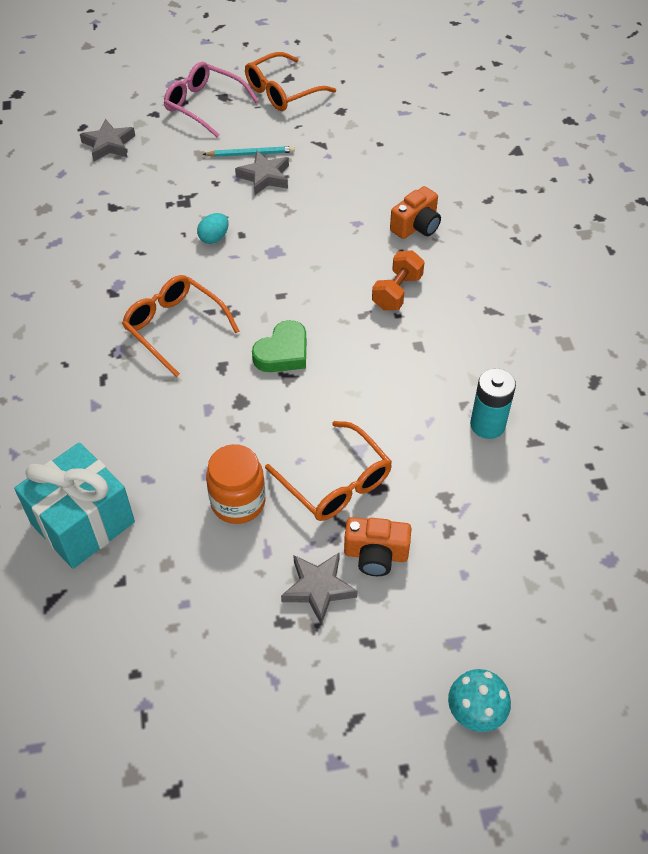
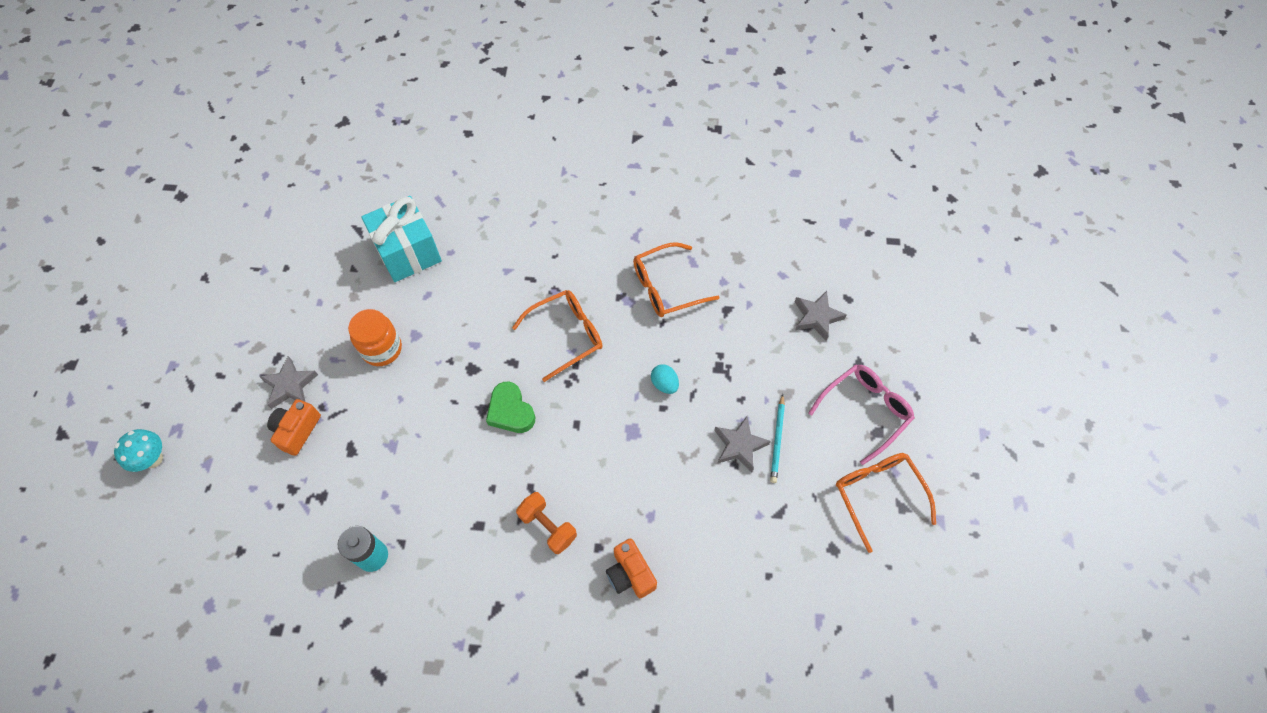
camera: 105 degrees right, 10 degrees up
(335, 482) = (369, 419): orange glasses -> orange glasses (666, 287)

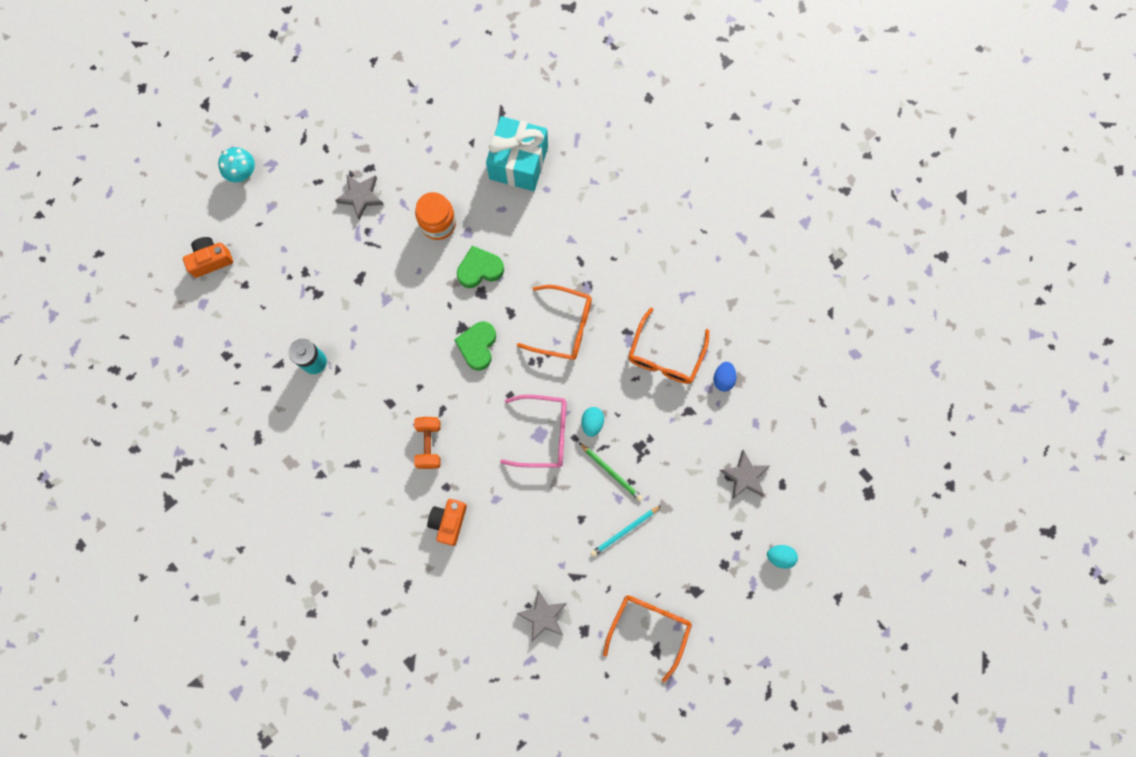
camera: 45 degrees right, 15 degrees up
(297, 431) = (339, 234): orange camera -> orange camera (211, 260)
(453, 353) = (479, 269): none -> green heart
(666, 287) = (665, 355): orange glasses -> orange glasses turned 90 degrees counterclockwise
(719, 406) = (611, 472): none -> green pencil
(726, 266) = (723, 379): none -> blue egg
(739, 445) = (596, 510): grey star -> grey star (543, 616)
(865, 411) = (703, 570): pink glasses -> pink glasses (543, 433)
(904, 348) = (780, 556): none -> turquoise egg

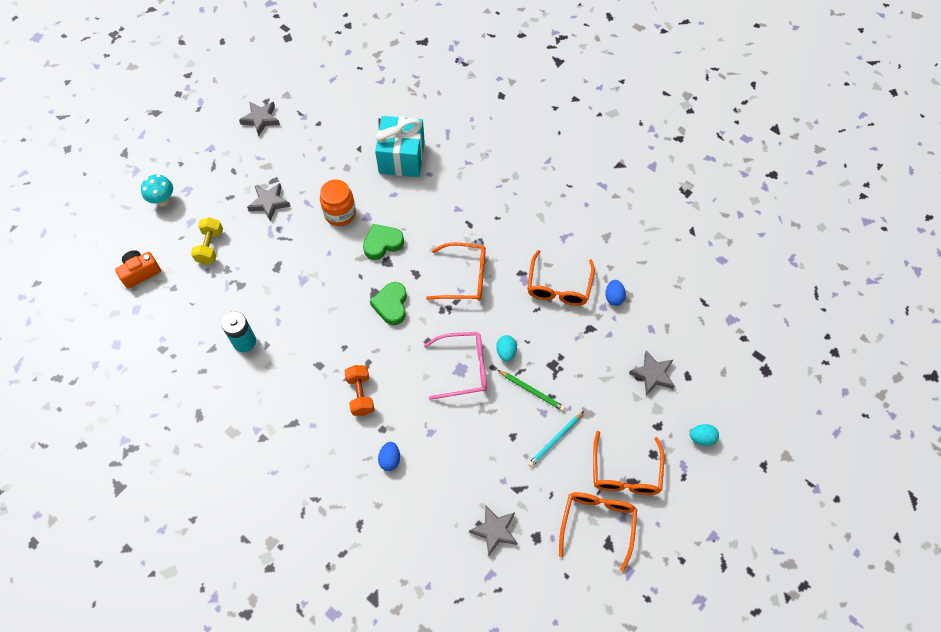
camera: 10 degrees left, 15 degrees down
(289, 241) = (210, 247): none -> yellow dumbbell
(364, 85) = (261, 119): none -> grey star
(449, 521) = (390, 459): orange camera -> blue egg
(690, 579) = (625, 472): none -> orange glasses

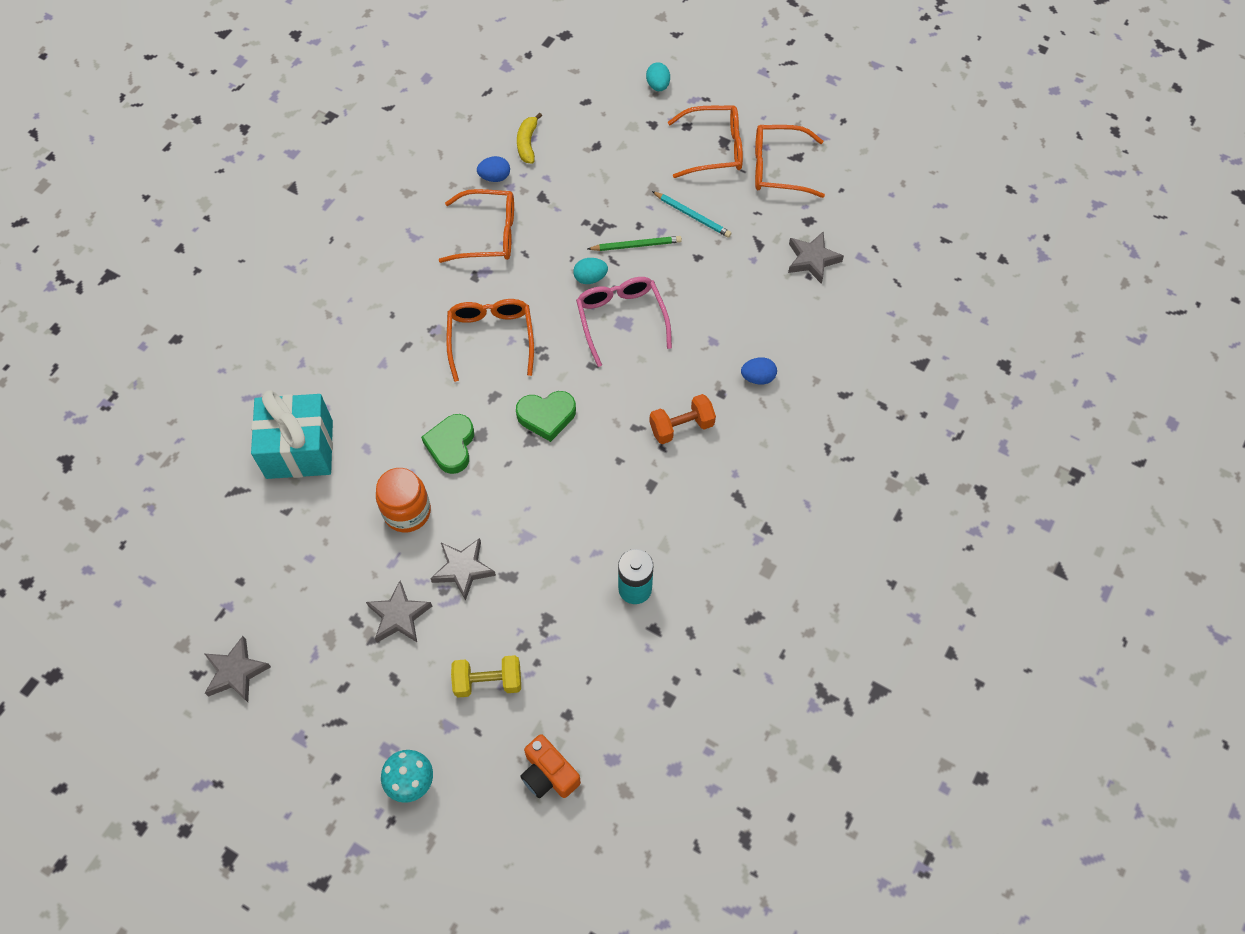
camera: 100 degrees left, 0 degrees up
(382, 243) = (451, 446): green heart -> green heart turned 45 degrees clockwise
(532, 391) = (636, 245): green pencil -> green pencil turned 60 degrees clockwise
(646, 325) = (527, 143): none -> yellow banana
(652, 374) = (591, 133): grey star -> grey star (463, 569)

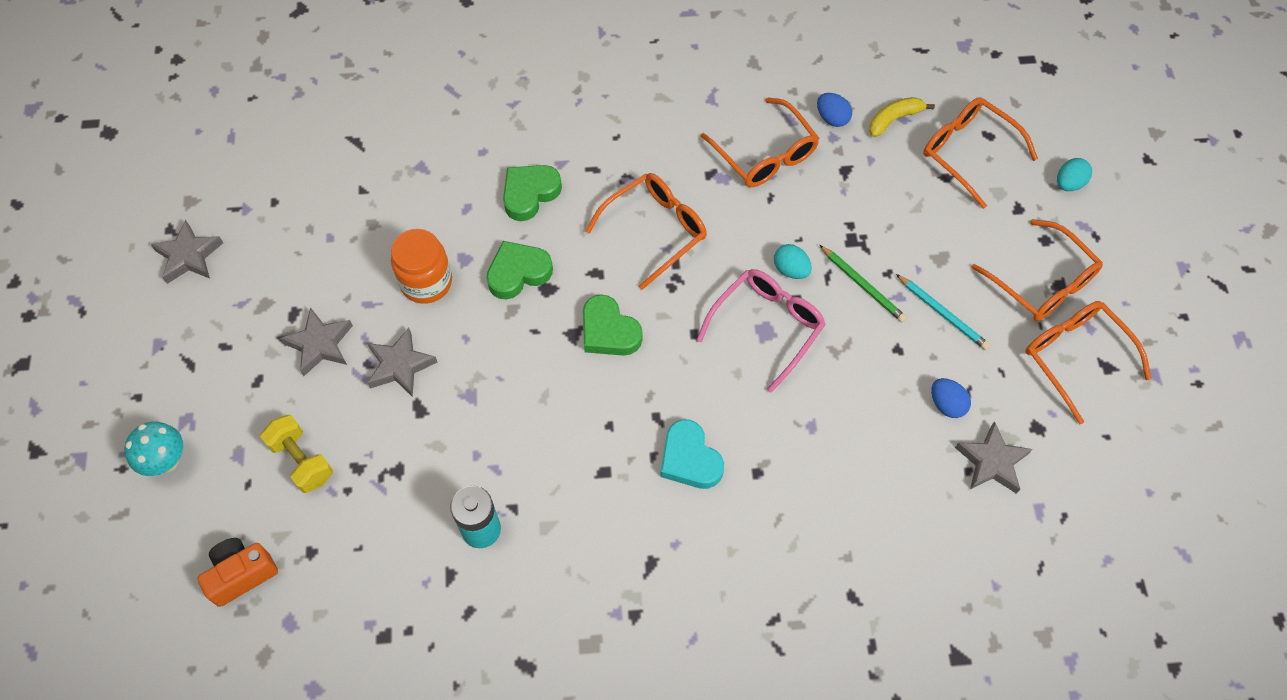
camera: 55 degrees right, 0 degrees up
(299, 449) = (428, 159): turquoise gift -> none
(391, 399) = (530, 194): none -> green heart
(549, 774) = (241, 574): orange camera -> orange camera turned 45 degrees clockwise
(589, 121) = (968, 152): none -> orange glasses
(681, 427) = (689, 459): orange dumbbell -> turquoise heart
(692, 216) = (943, 313): turquoise pencil -> turquoise pencil turned 45 degrees counterclockwise
(758, 377) = (803, 496): blue egg -> blue egg (946, 404)

